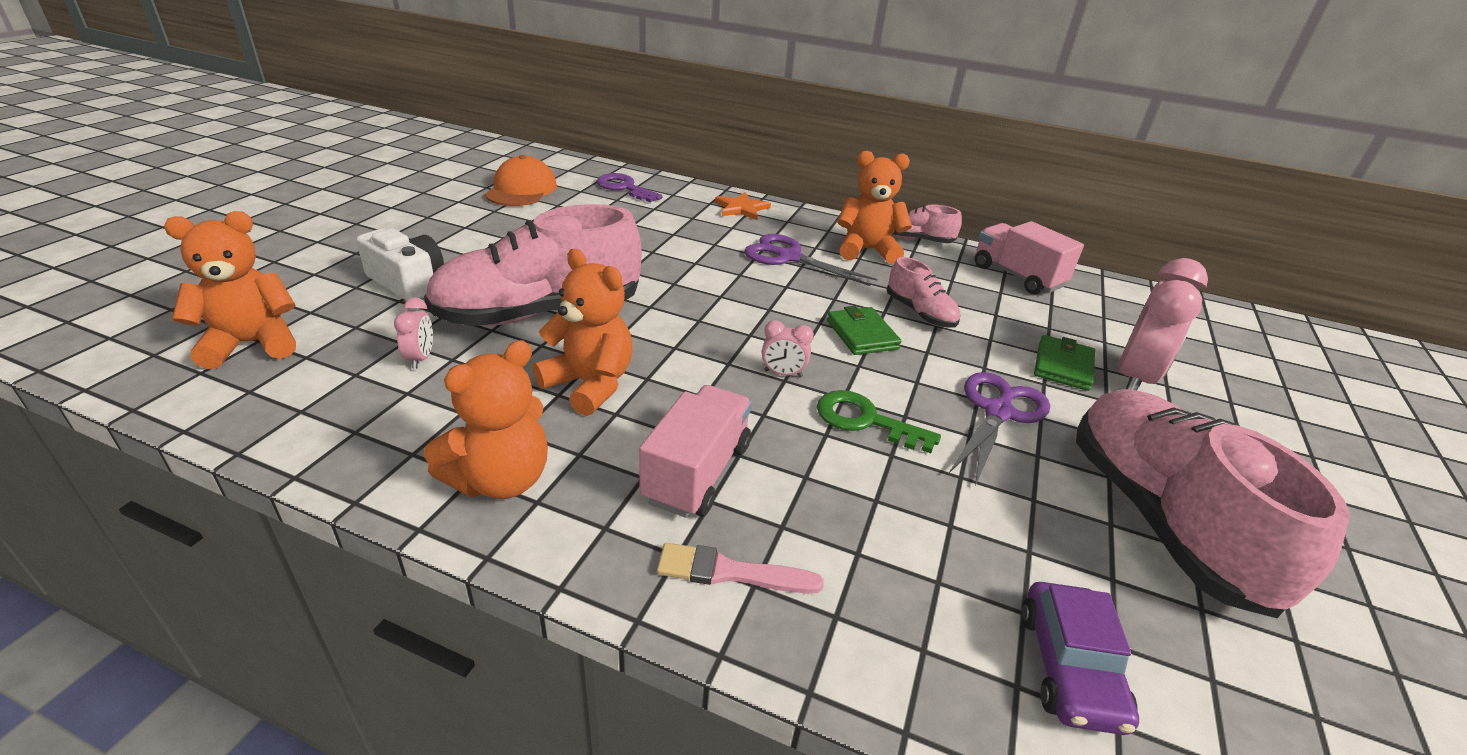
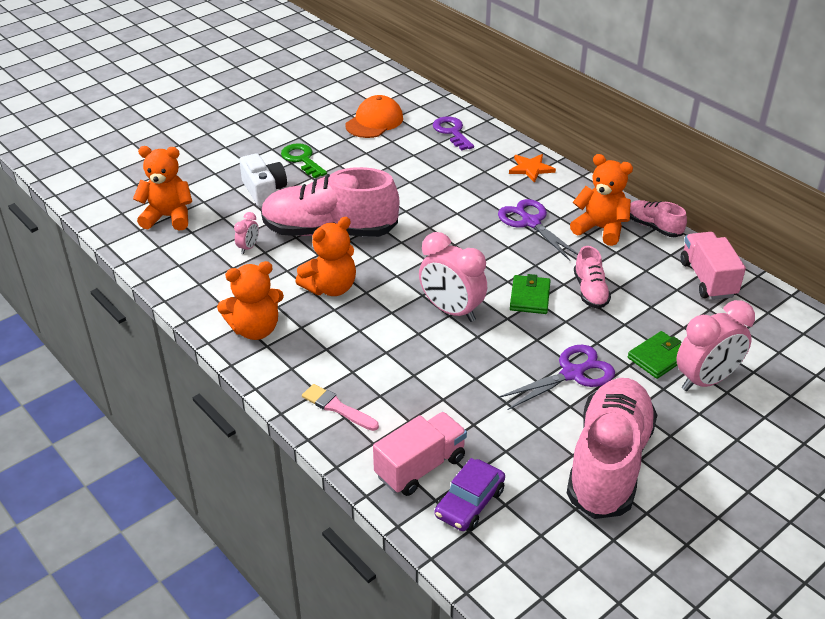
camera: 30 degrees right, 5 degrees up
(590, 384) = (330, 288): orange teddy bear -> orange teddy bear turned 75 degrees clockwise
(697, 472) = (355, 355): pink truck -> pink truck (420, 467)
(783, 374) = (451, 311): pink clock -> pink clock, size x2.15
(865, 420) = (478, 354): green key -> green key (302, 159)

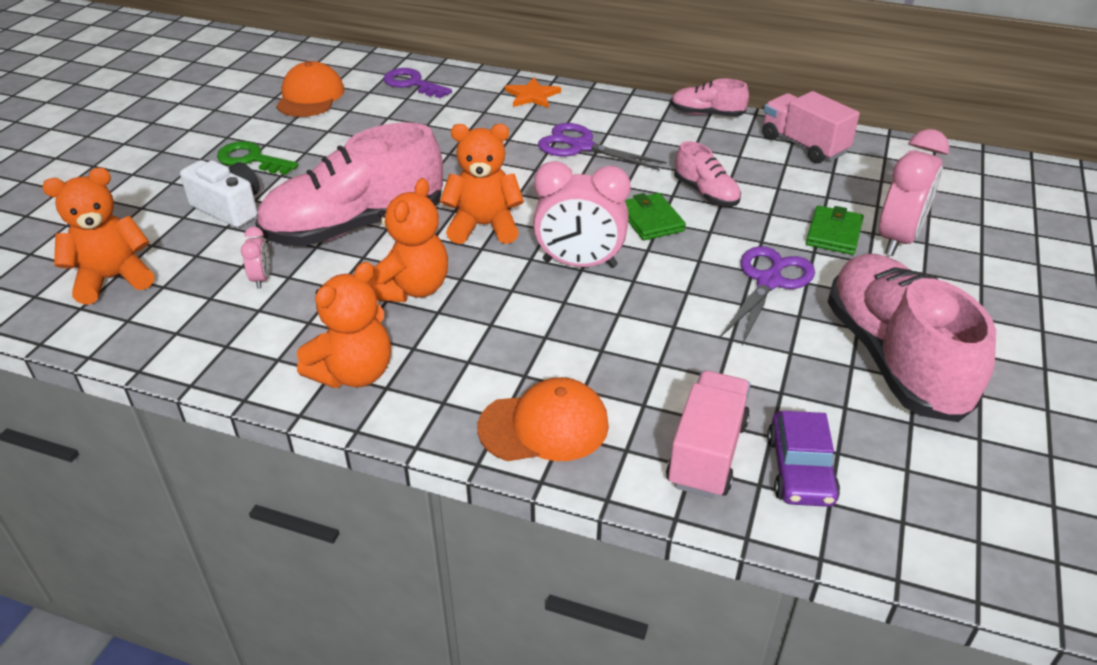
camera: 30 degrees left, 0 degrees up
(337, 407) = (544, 426): pink brush -> orange cap
(600, 229) = (658, 131): orange teddy bear -> orange teddy bear (484, 226)

